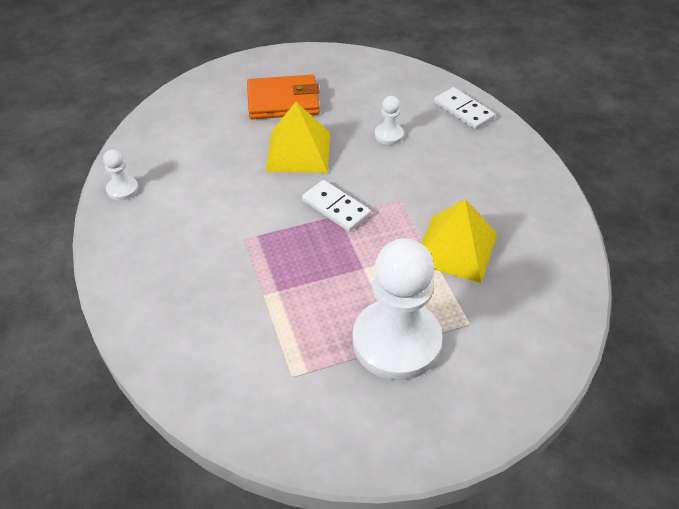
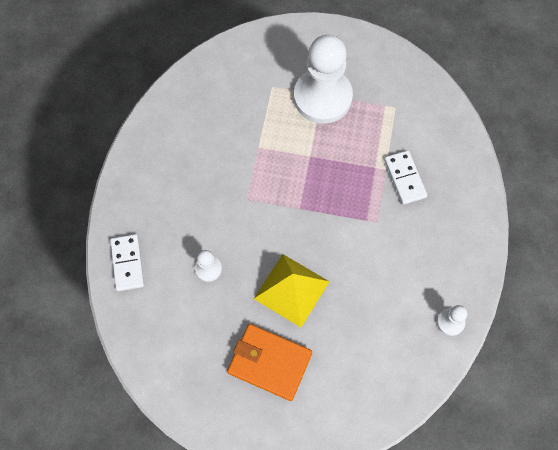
camera: 150 degrees left, 20 degrees up
(336, 208) = (297, 215): white domino -> white domino (404, 178)
(455, 248) = (239, 139): yellow pyramid -> none

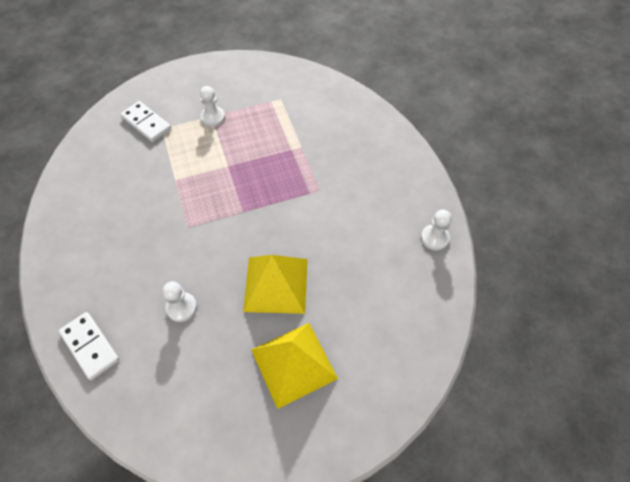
camera: 30 degrees left, 10 degrees down
(269, 363) = (294, 363): orange wallet -> yellow pyramid
(322, 97) = (213, 117): white pawn -> white pawn, size x0.42
(404, 178) = (322, 146): white domino -> white domino (146, 123)

